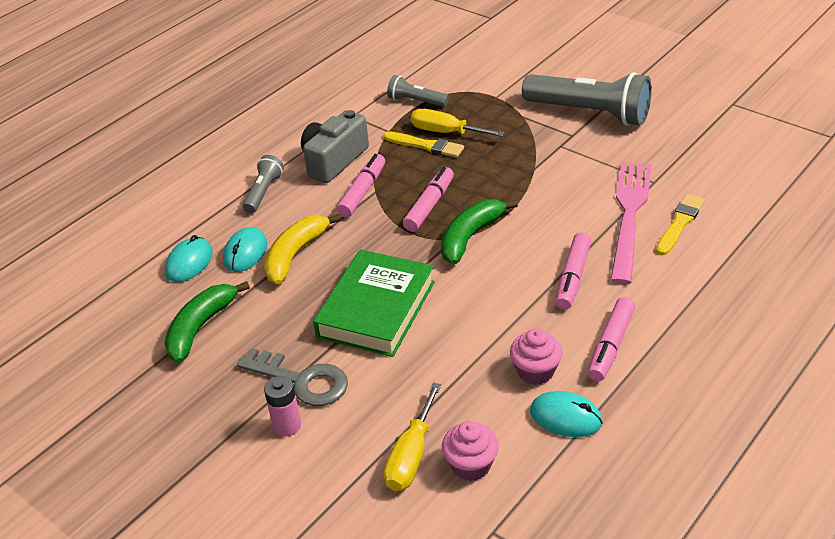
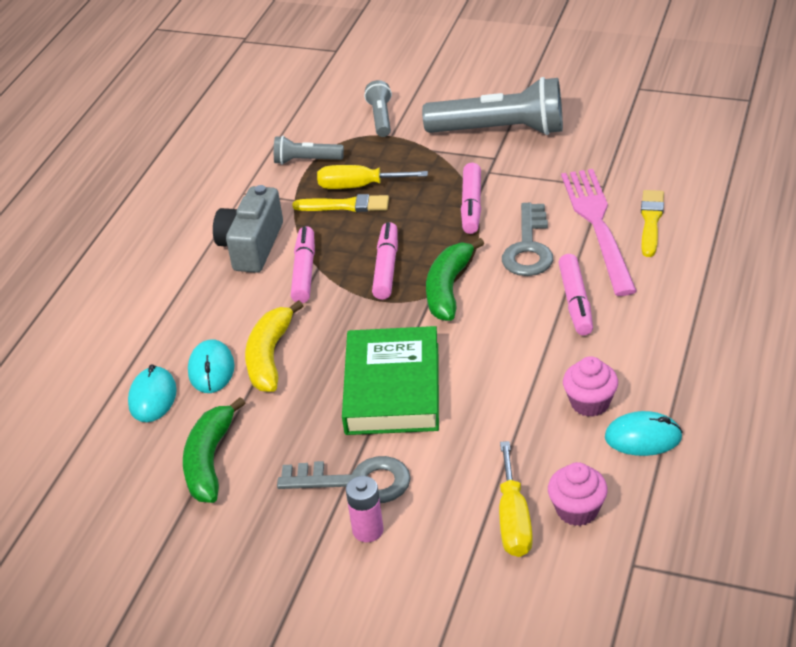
camera: 20 degrees left, 0 degrees up
(264, 192) = (192, 300): grey flashlight -> grey flashlight (381, 118)
(558, 219) = (528, 248): none -> grey key
(611, 346) = (649, 358): pink marker -> pink marker (471, 205)

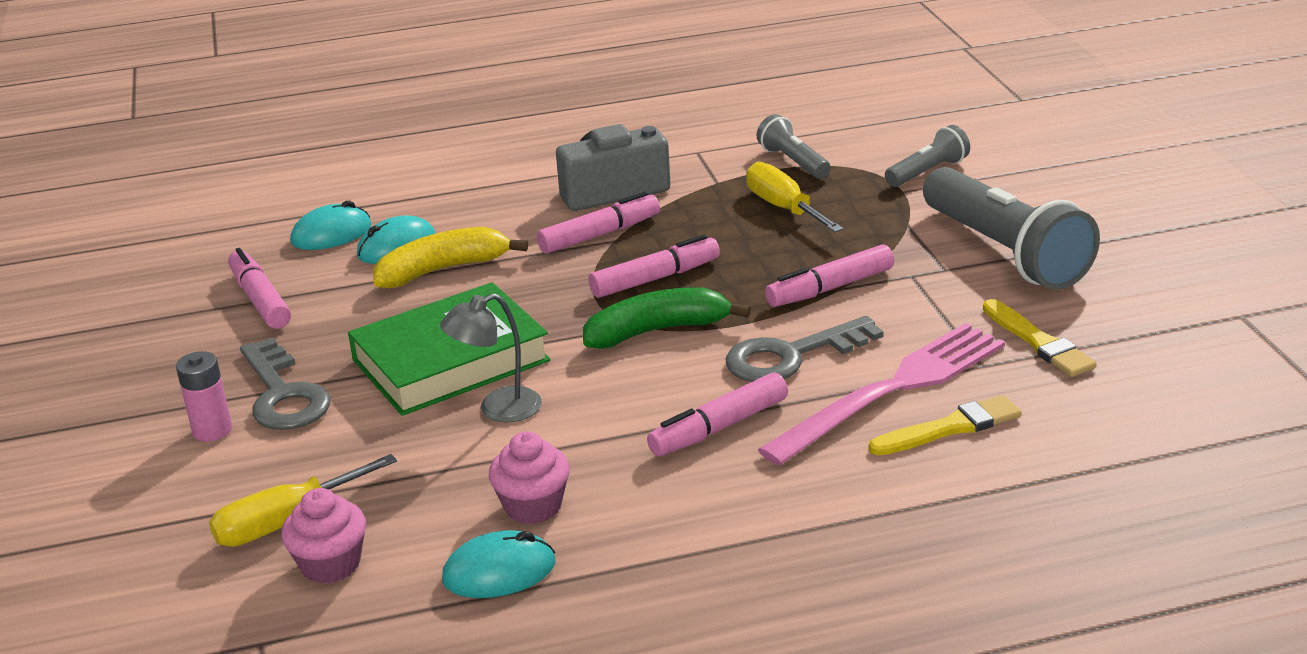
camera: 55 degrees right, 10 degrees down
(210, 461) = (260, 300): green banana -> pink marker
(345, 205) = (739, 214): yellow brush -> yellow brush (1038, 342)
(472, 385) = (498, 409): none -> grey lamp
(643, 437) = (499, 572): turquoise mouse -> turquoise mouse turned 75 degrees counterclockwise

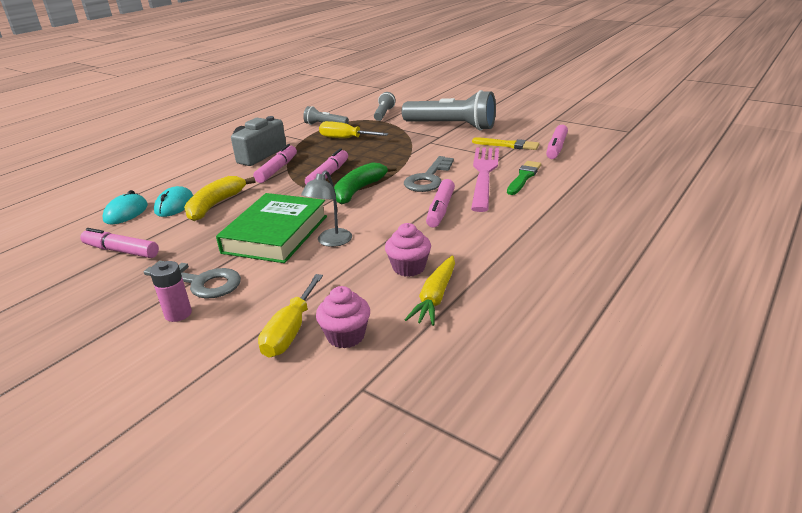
camera: 40 degrees left, 0 degrees up
(499, 572) = (435, 297): turquoise mouse -> yellow carrot
(830, 288) = (407, 155): pink marker -> pink marker (556, 148)
(950, 428) = (523, 177): yellow brush -> green brush

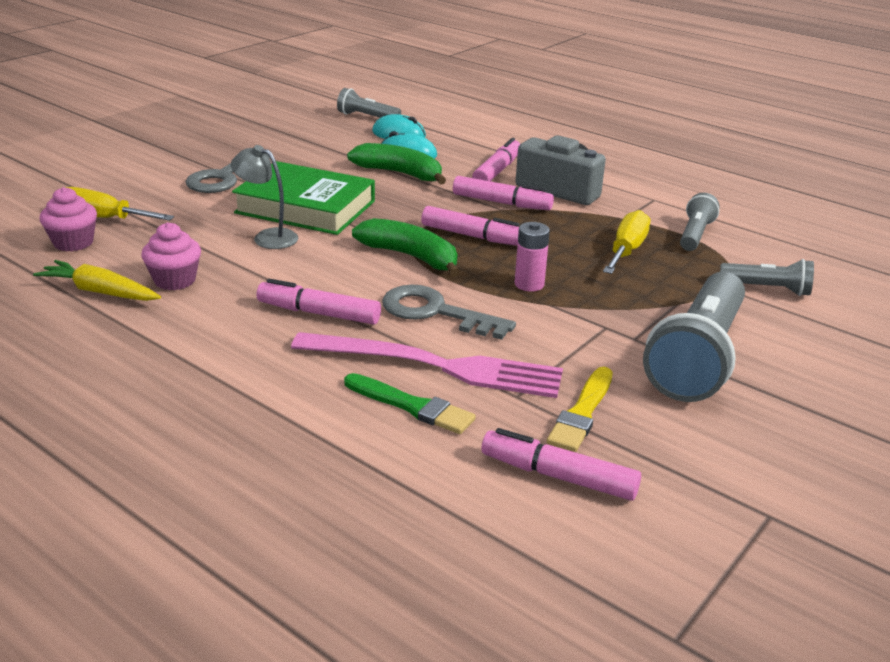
camera: 90 degrees right, 0 degrees up
(70, 231) = (367, 117): none -> grey flashlight
(121, 251) = (310, 141): pink marker -> pink marker (497, 171)
(178, 314) = (174, 172): pink battery -> pink battery (529, 284)
(215, 205) = (400, 173): yellow banana -> green banana

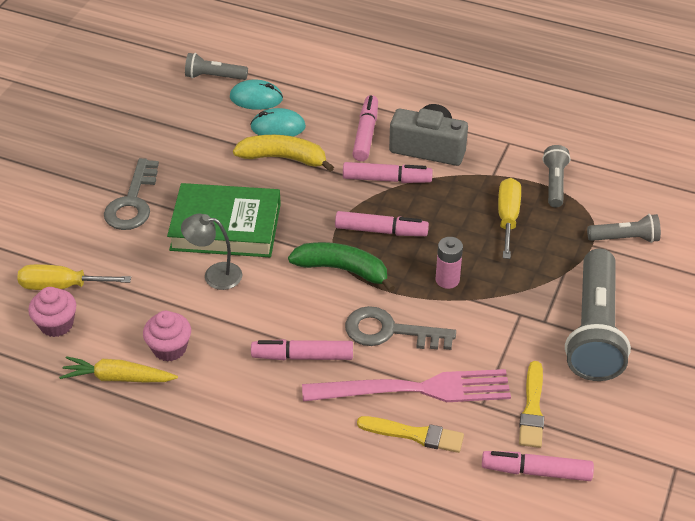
camera: 15 degrees left, 15 degrees up
(400, 173) = (283, 158): green banana -> yellow banana
(411, 406) = (414, 434): green brush -> yellow brush

